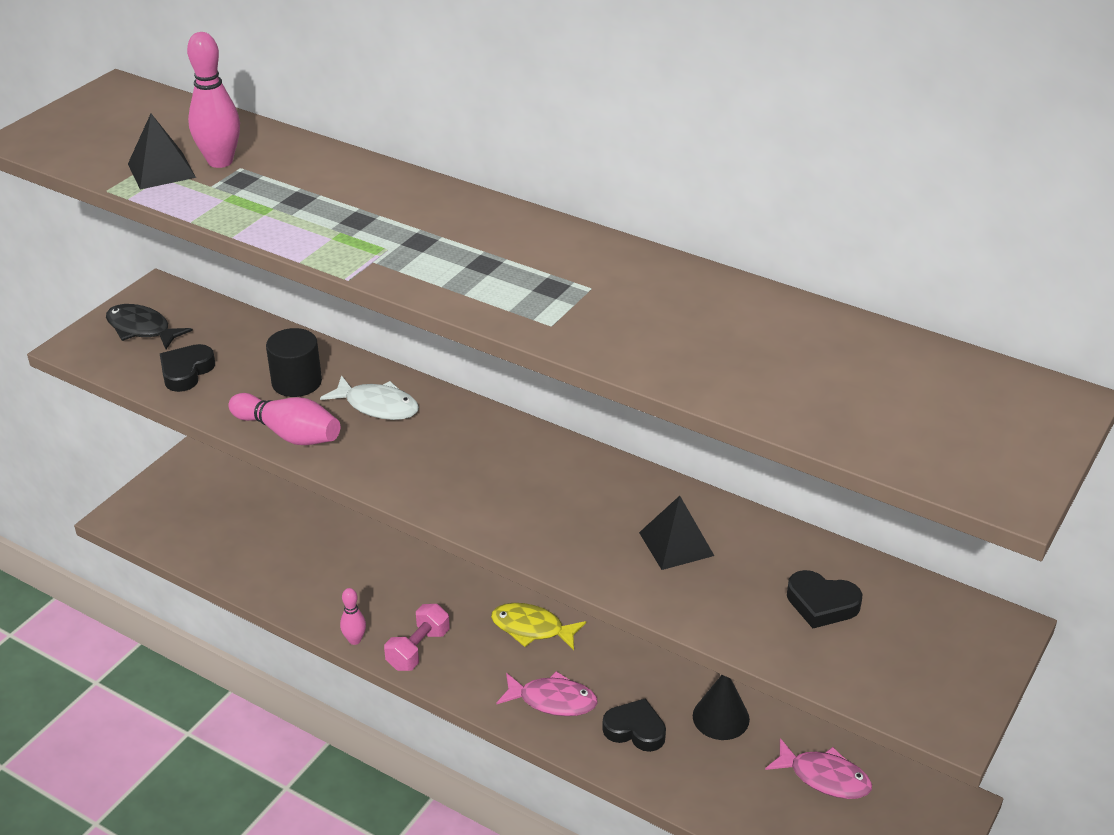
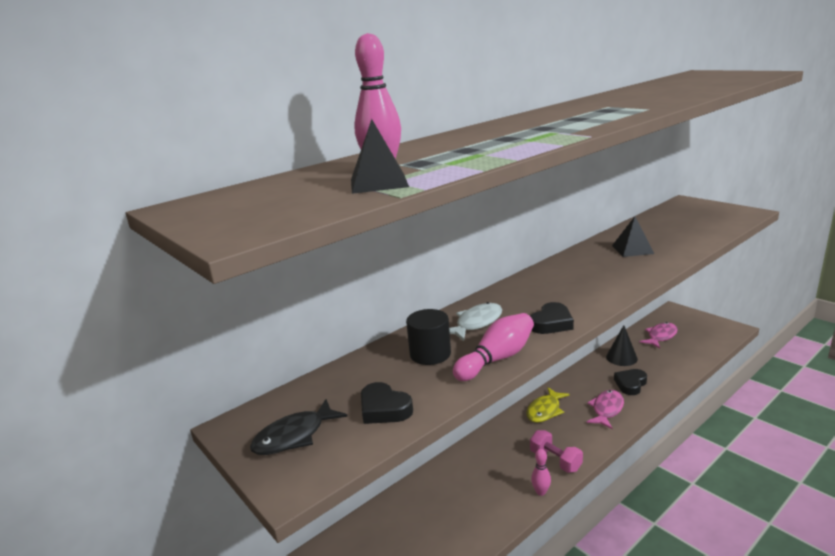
camera: 70 degrees left, 15 degrees down
(821, 604) = (676, 226): black heart -> black heart (551, 323)

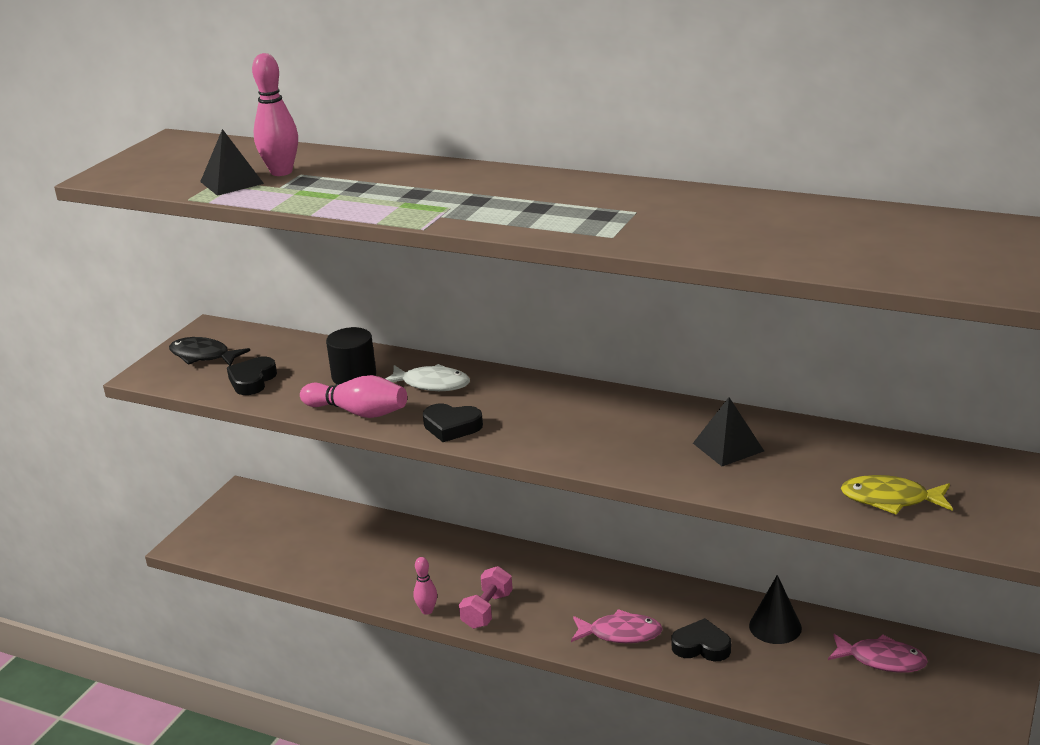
camera: 65 degrees right, 5 degrees up
(545, 410) = (586, 581): yellow fish -> yellow fish (890, 499)

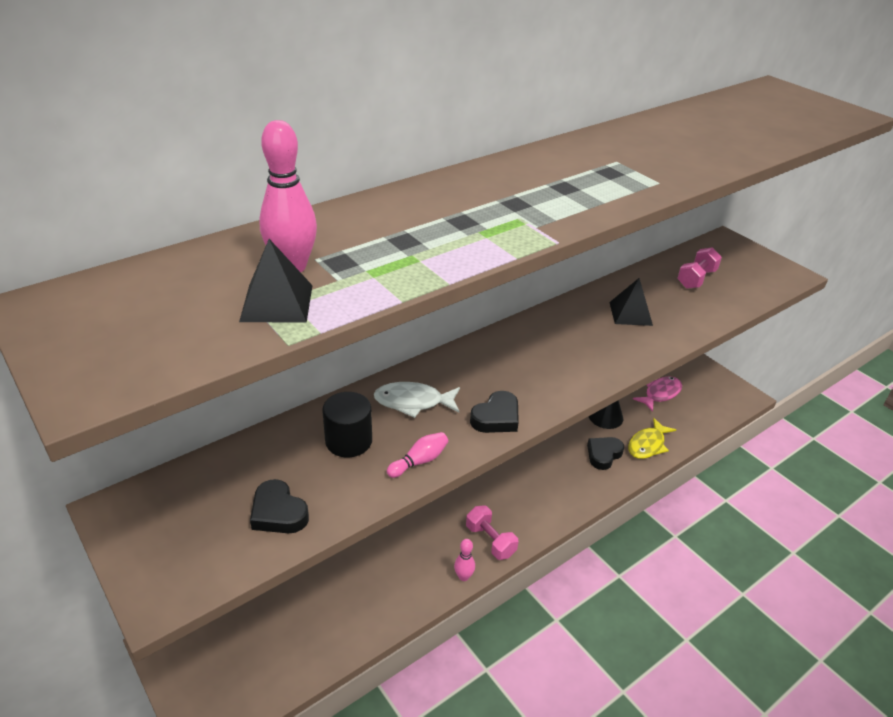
camera: 65 degrees left, 10 degrees up
(203, 356) = (175, 534): black fish -> none
(358, 412) = (419, 461): pink bowling pin -> pink bowling pin, size x0.59
(431, 384) = (413, 402): white fish -> white fish turned 135 degrees counterclockwise
(620, 633) = (566, 484): pink fish -> none
(878, 470) = (696, 279): none -> pink dumbbell
(890, 499) = (730, 289): yellow fish -> yellow fish (648, 445)

